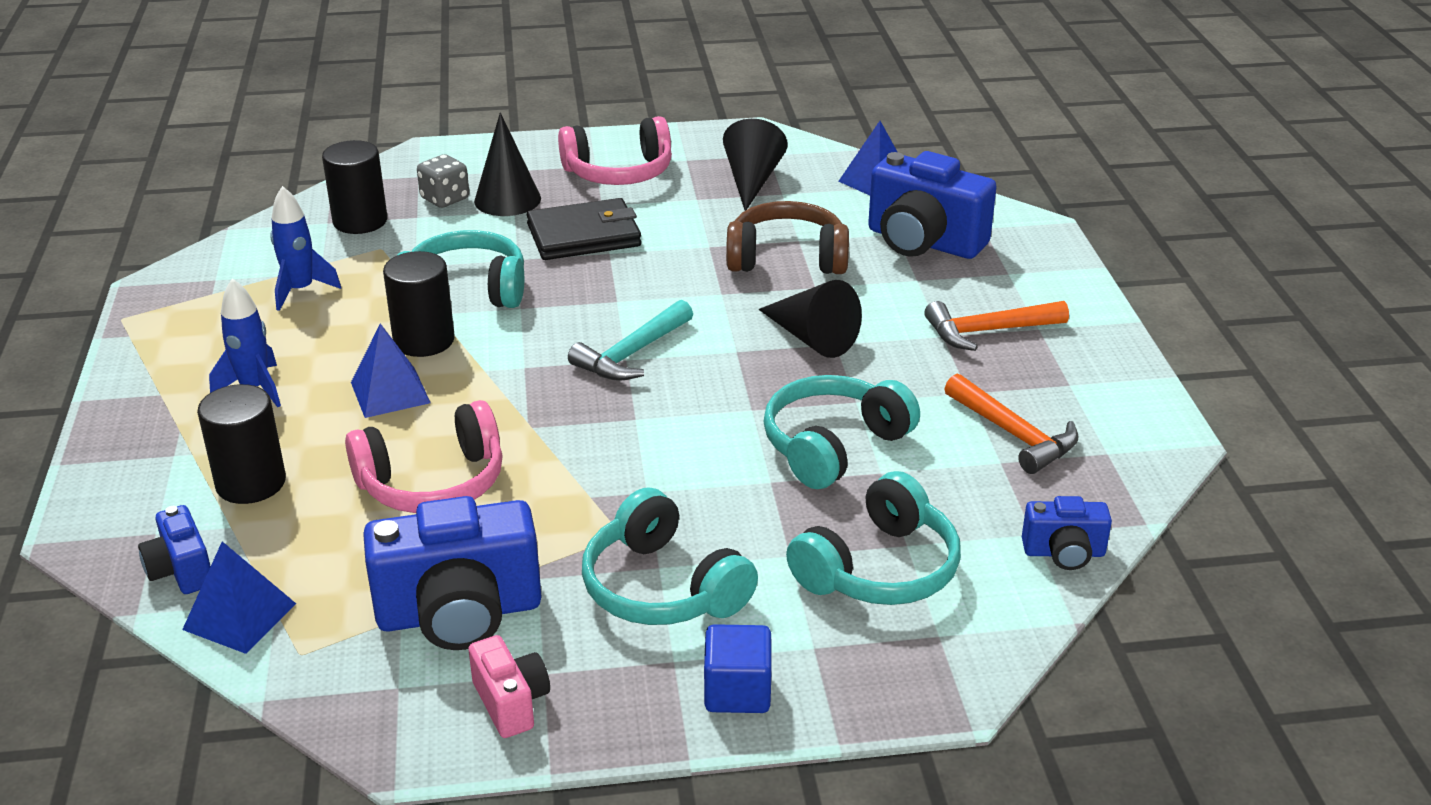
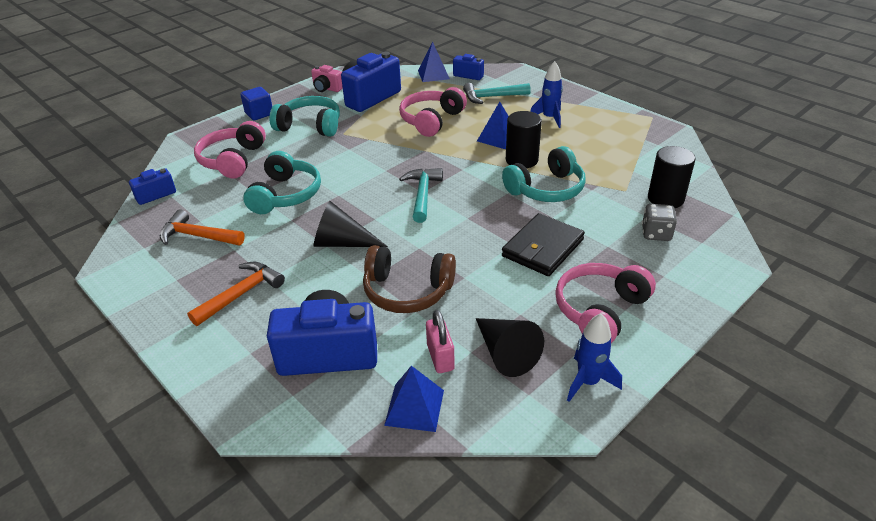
camera: 145 degrees right, 5 degrees up
(251, 483) = (492, 97): black cylinder -> turquoise hammer
(300, 291) = (613, 155): blue rocket -> blue rocket (588, 382)
(507, 200) = (624, 251): black cone -> none
(787, 258) = (407, 291): brown headphones -> brown headphones turned 45 degrees clockwise
(815, 200) = (440, 357): none -> pink padlock
(879, 569) = (233, 160): turquoise headphones -> pink headphones

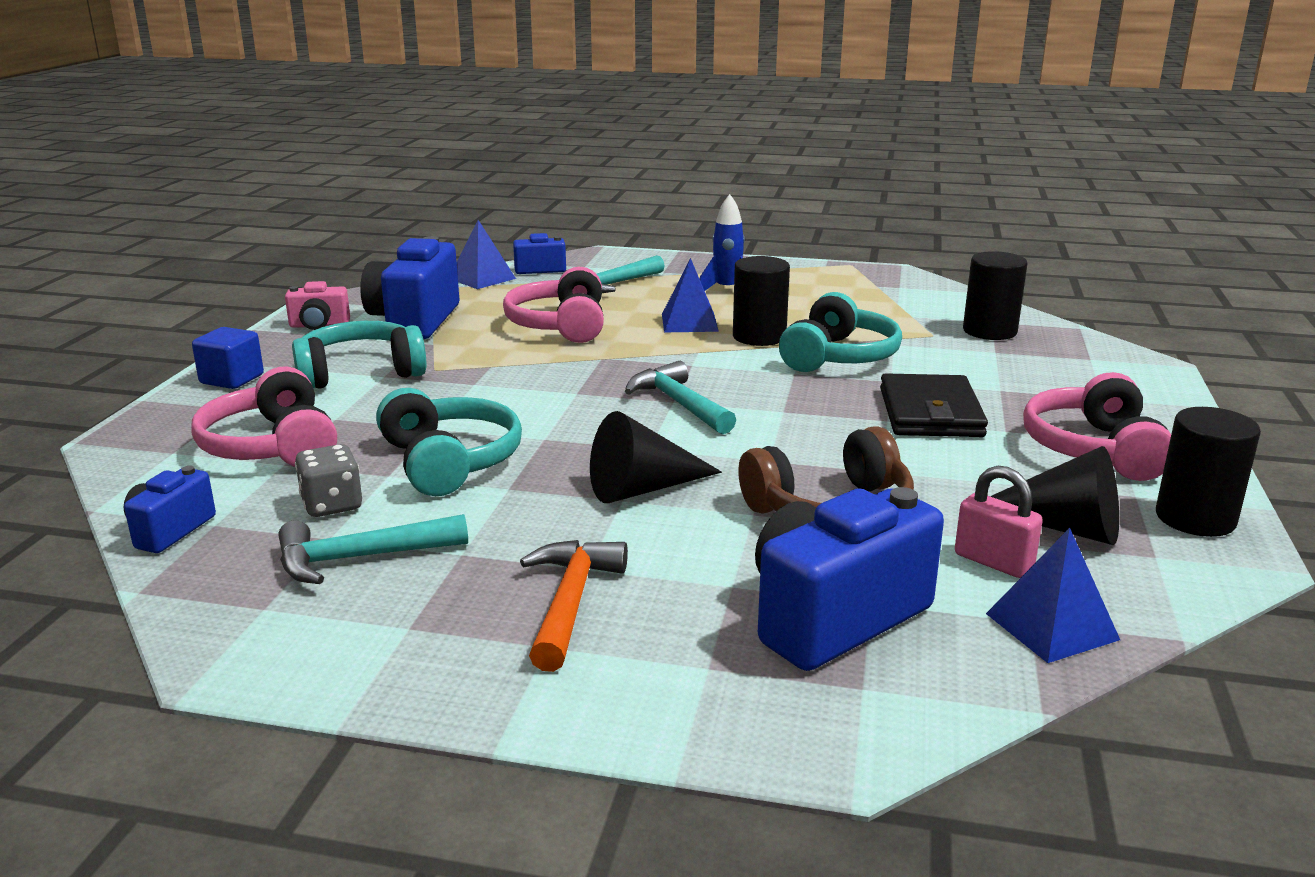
camera: 35 degrees left, 15 degrees down
(198, 236) = (360, 558): orange hammer -> turquoise hammer
(588, 382) = (1195, 518): blue rocket -> black cylinder
(656, 234) = (1032, 364): grey dice -> grey dice (332, 505)

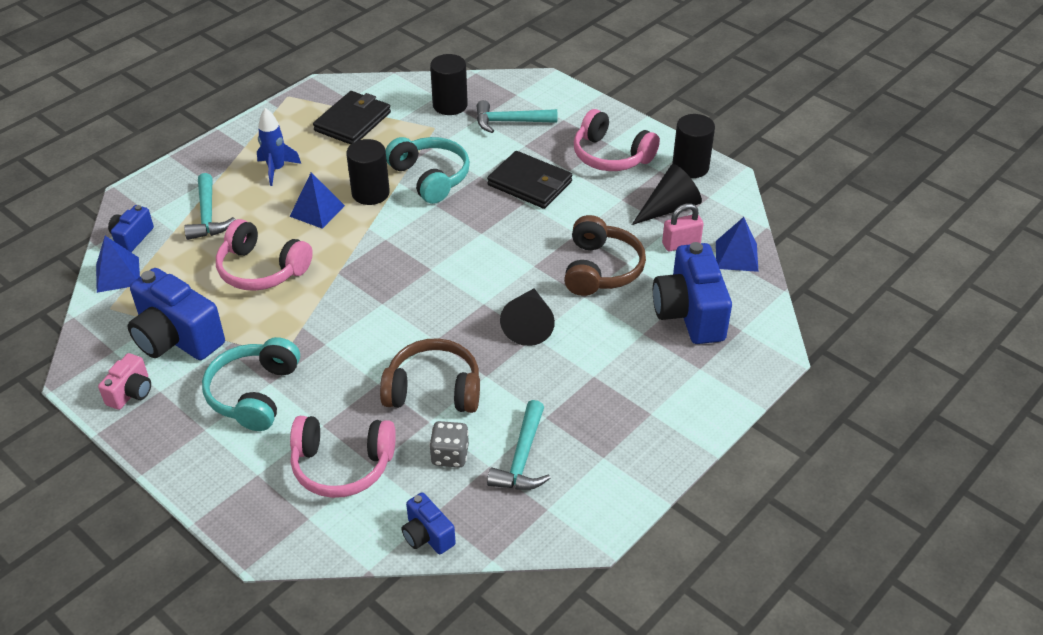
camera: 60 degrees left, 20 degrees up
(232, 379) = (200, 464): blue cube -> none
(449, 462) = (433, 389): turquoise headphones -> brown headphones
(570, 602) = (620, 392): orange hammer -> none
(679, 404) = (437, 268): turquoise hammer -> turquoise hammer (509, 122)
(865, 298) = (353, 121): none -> black wallet

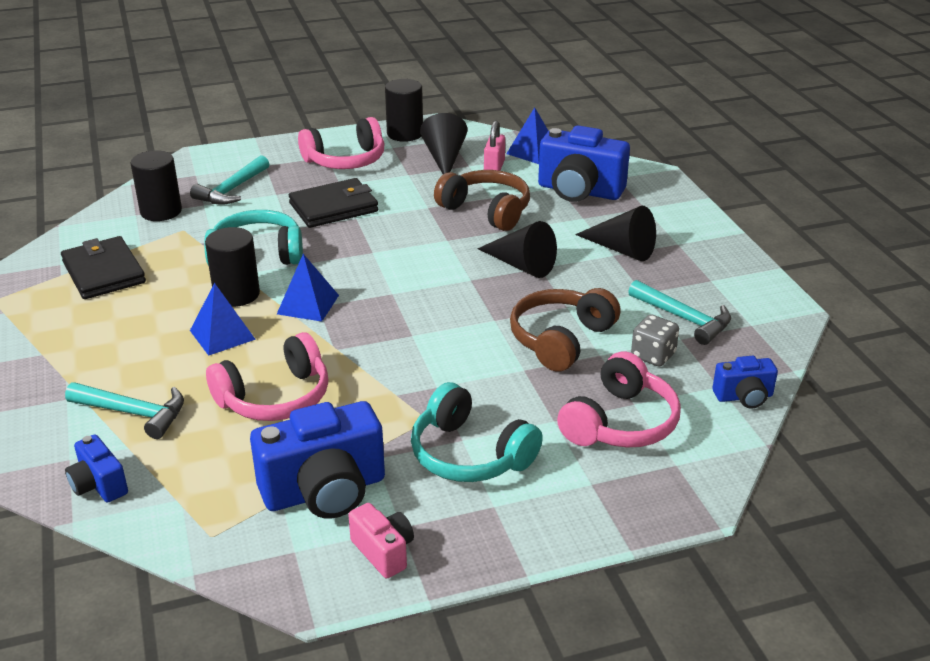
camera: 60 degrees left, 10 degrees down
(118, 274) = (155, 514): blue pyramid -> blue pyramid (308, 304)
(276, 169) = (116, 342): blue rocket -> none
(607, 378) = (622, 249): none -> black cone

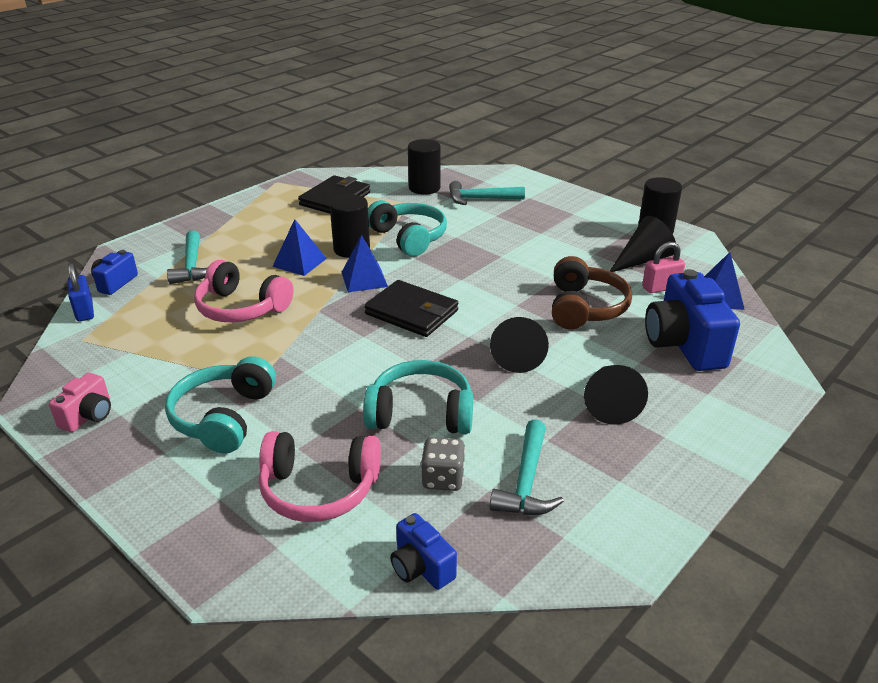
camera: 60 degrees right, 0 degrees up
(143, 523) = (84, 311): none -> blue padlock
(325, 491) = (146, 366): blue camera -> none
(334, 207) = (504, 242): black wallet -> black wallet (412, 312)
(346, 160) = (578, 222): pink headphones -> none
(561, 339) = (421, 413): brown headphones -> turquoise headphones

